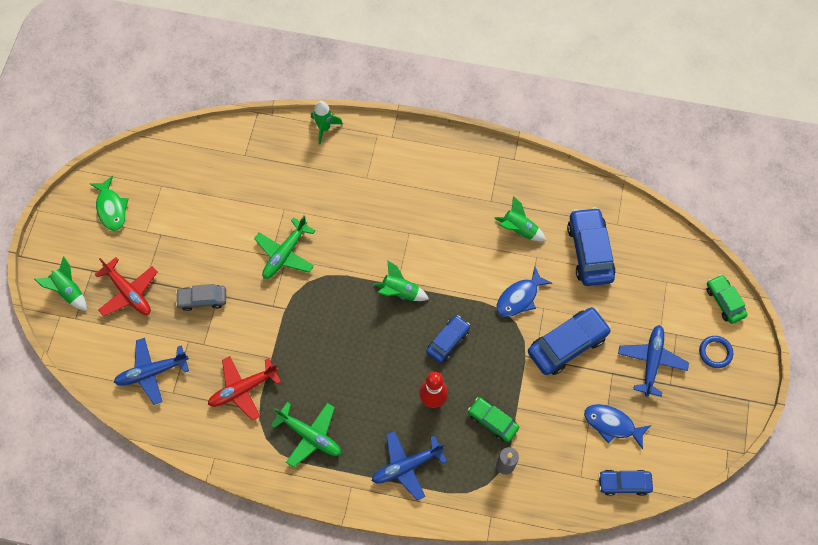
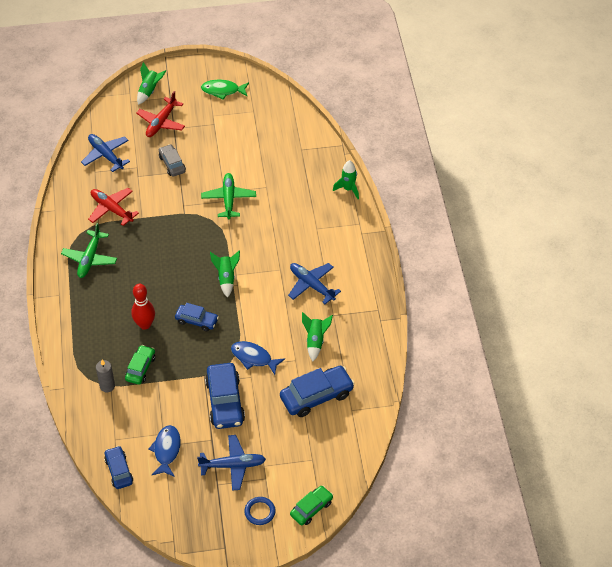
camera: 70 degrees right, 15 degrees down
(111, 208) = (222, 91): green fish -> green fish turned 45 degrees clockwise
(285, 254) = (229, 199): green plane -> green plane turned 75 degrees clockwise
(406, 466) = (86, 323): blue plane -> blue plane (311, 285)
(567, 344) = (225, 401): blue car -> blue car turned 45 degrees clockwise

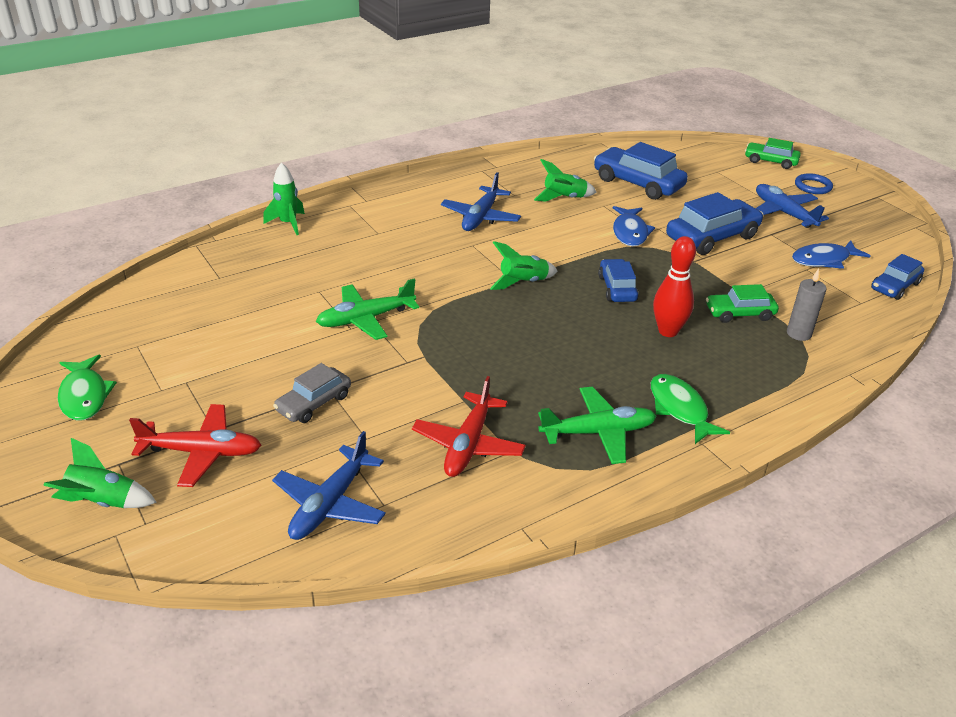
camera: 115 degrees left, 15 degrees down
(85, 298) = (679, 409): none -> green fish

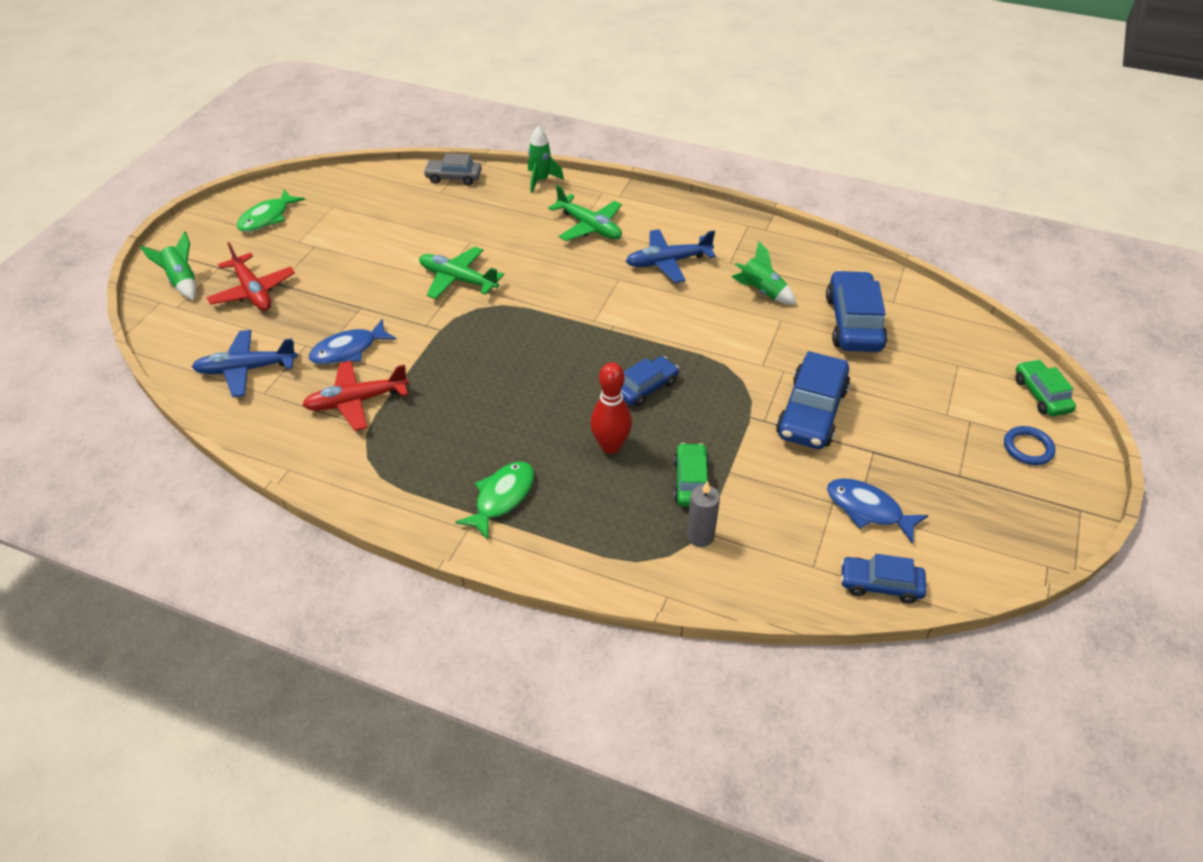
camera: 55 degrees right, 10 degrees up
(314, 403) = (340, 308): grey car -> grey car (454, 177)
(523, 283) = (593, 331): green rocket -> none
(598, 432) = (428, 462): green plane -> green plane (589, 227)
(630, 232) = (752, 356): blue fish -> blue fish (348, 350)
(712, 237) = (811, 412): blue car -> blue car turned 90 degrees clockwise
(739, 313) = (691, 482): green car -> green car turned 45 degrees clockwise
(784, 213) = (932, 446): blue plane -> none

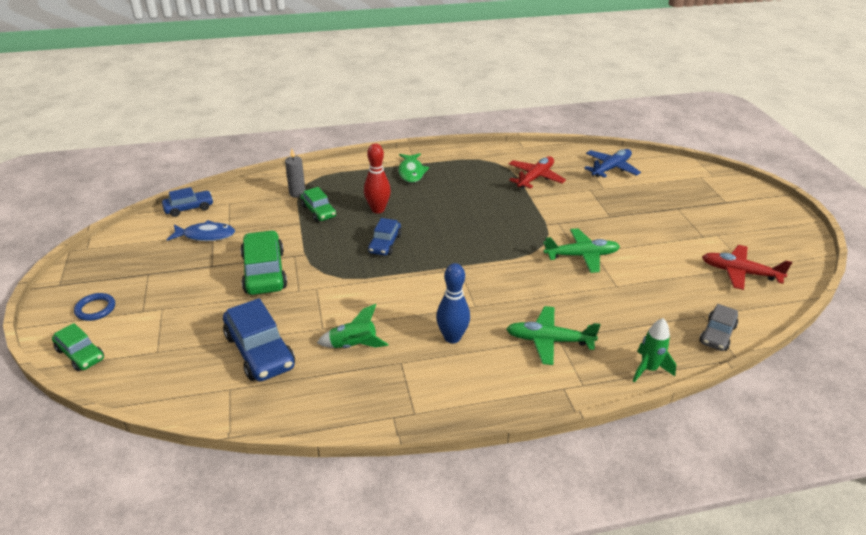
camera: 145 degrees right, 10 degrees down
(182, 281) = (726, 187): green rocket -> none
(253, 291) = (681, 199): red plane -> red plane (740, 273)
(267, 218) = (766, 239): green fish -> none
(348, 350) = (578, 195): blue fish -> none
(454, 177) = (717, 334): grey car -> grey car turned 150 degrees clockwise
(668, 262) = (452, 337): blue plane -> blue bowling pin
(811, 412) = (264, 272): blue car -> green car

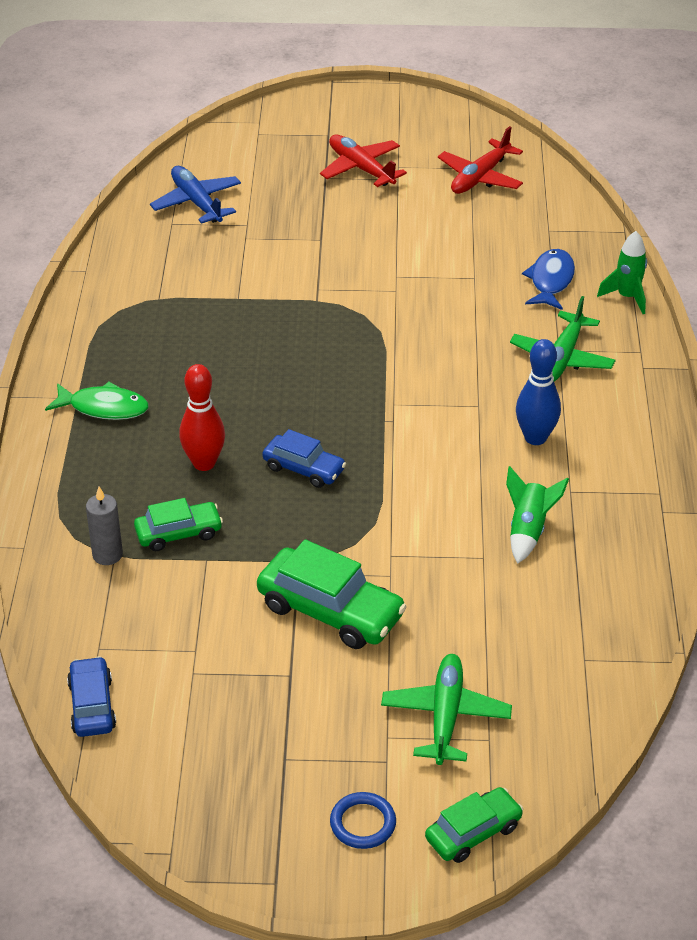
camera: 75 degrees left, 5 degrees up
(206, 235) = (196, 681): blue fish -> blue fish (550, 281)
(260, 351) = (516, 625): blue car -> none
(264, 272) = (330, 611): green car -> green car turned 150 degrees counterclockwise
(535, 178) = (187, 280): red plane -> red plane (361, 168)
(581, 256) = (402, 288): green plane -> green plane (446, 716)
(717, 334) = (583, 231): grey car -> none

